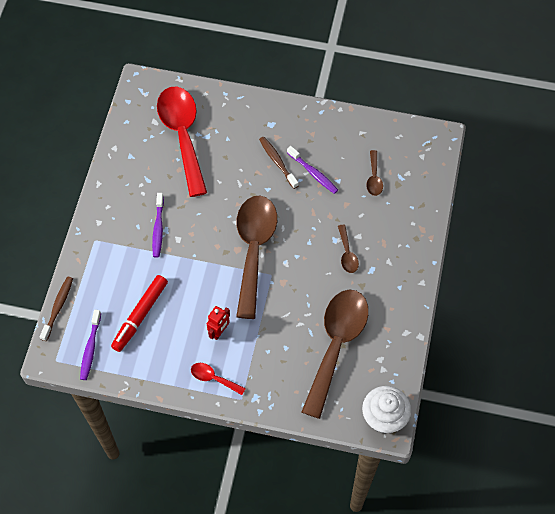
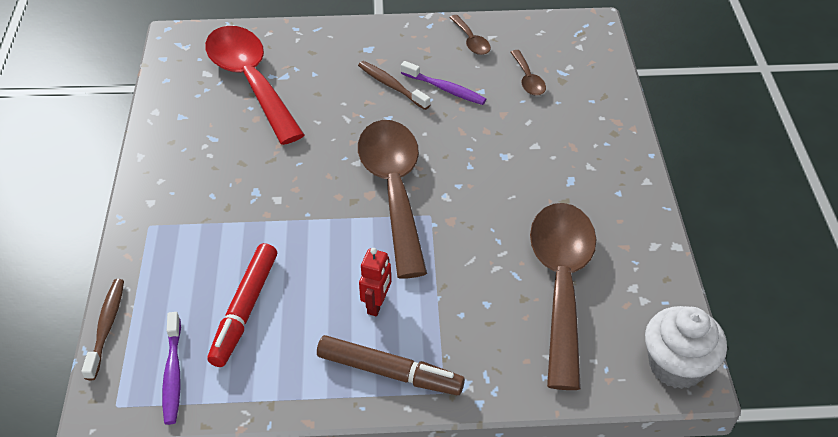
camera: 15 degrees left, 15 degrees down
(158, 229) = (244, 192): purple toothbrush -> none
(213, 378) = (388, 372): red spoon -> brown marker
(347, 254) = (528, 169): brown spoon -> brown spoon (471, 41)

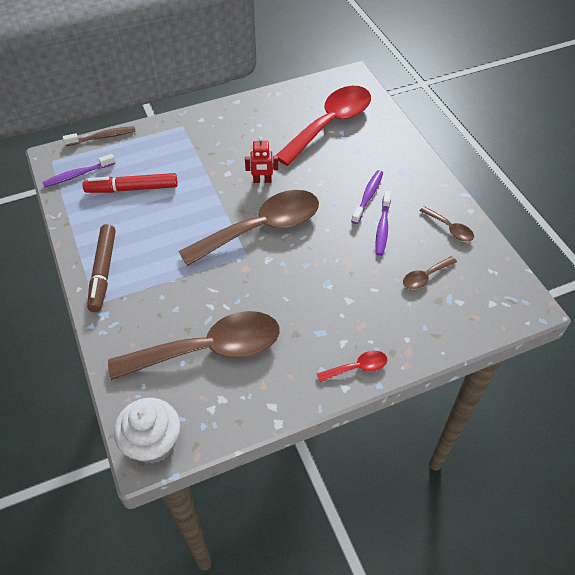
camera: 70 degrees right, 5 degrees up
(377, 304) = (156, 249): red robot -> red robot (262, 181)
(391, 85) = (368, 196): brown toothbrush -> purple toothbrush
(471, 41) = (450, 228): brown spoon -> brown spoon turned 90 degrees counterclockwise
(625, 164) = (357, 367): none -> red spoon

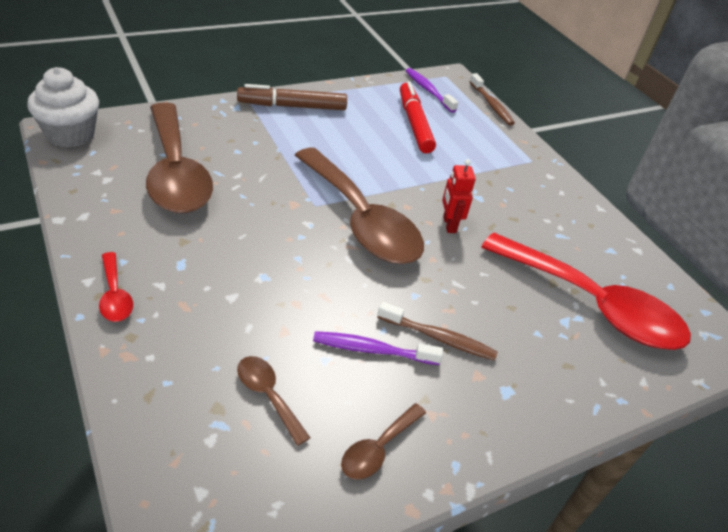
camera: 80 degrees right, 10 degrees down
(368, 196) = (439, 338): purple toothbrush -> brown toothbrush

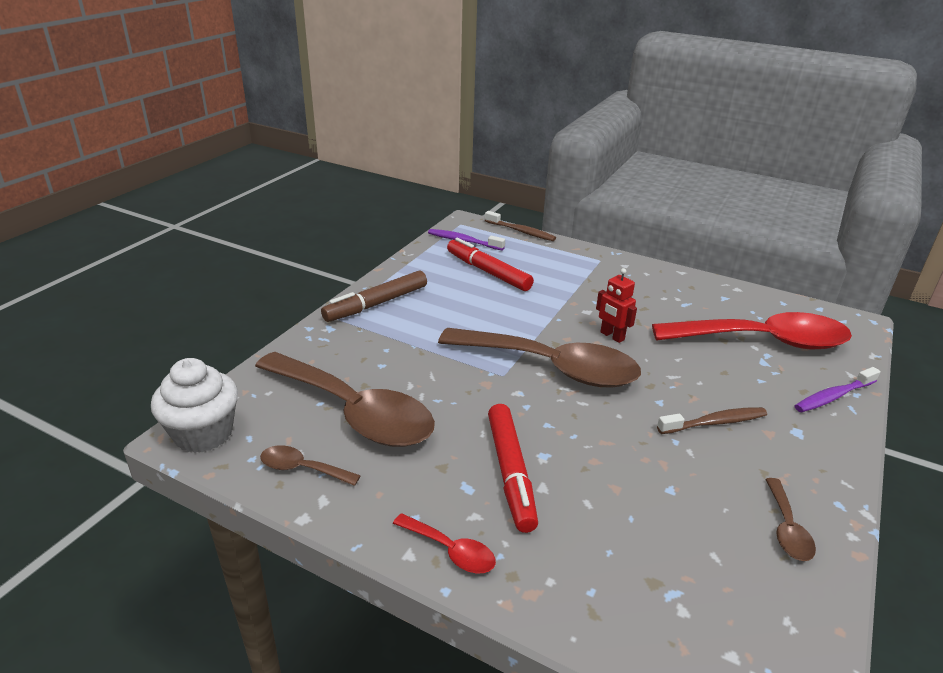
camera: 30 degrees left, 10 degrees down
(224, 272) = (510, 472): none -> red marker
(268, 395) = (672, 545): brown spoon -> brown spoon (302, 468)
(372, 350) = (688, 460): purple toothbrush -> purple toothbrush (833, 396)

